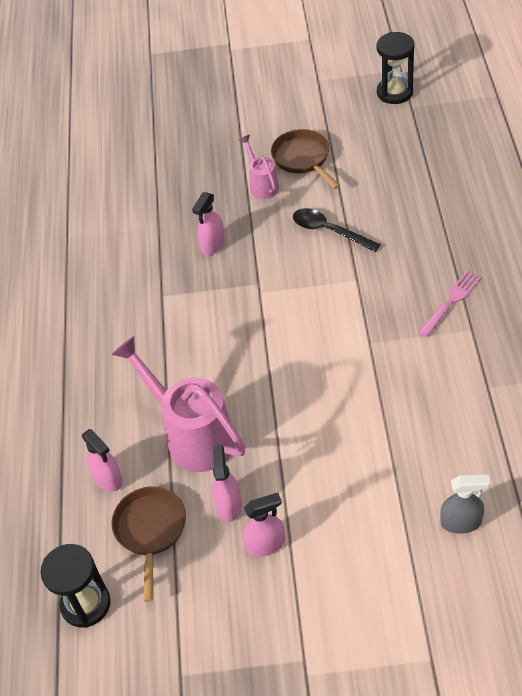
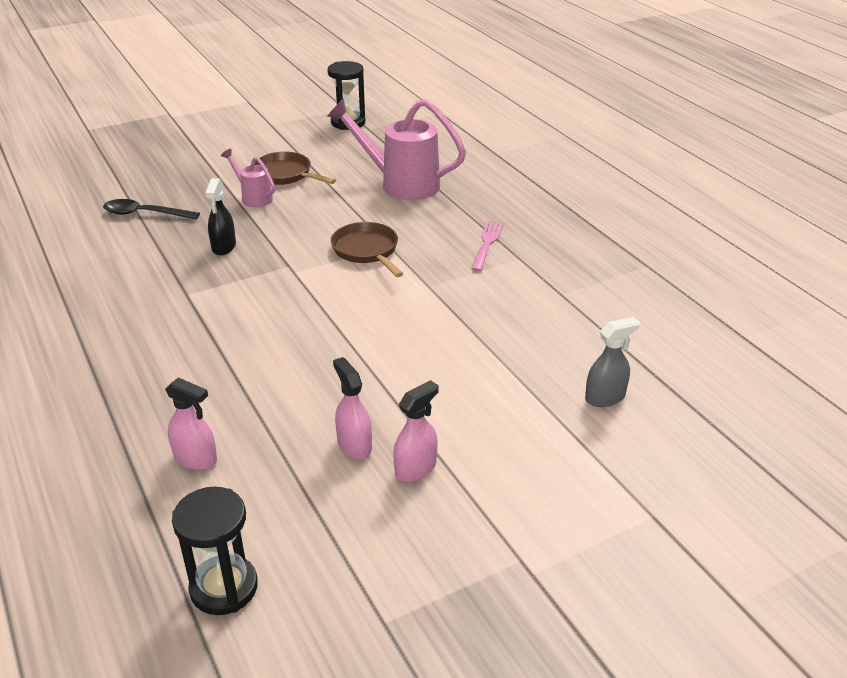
camera: 30 degrees left, 15 degrees down
(150, 530) = (273, 492): brown pan -> brown pan (367, 251)
(192, 435) = (280, 397): pink watering can -> pink watering can (400, 184)
(212, 245) = (224, 247): pink spray bottle -> black spray bottle
(329, 231) = (340, 217): black spoon -> black spoon (144, 214)

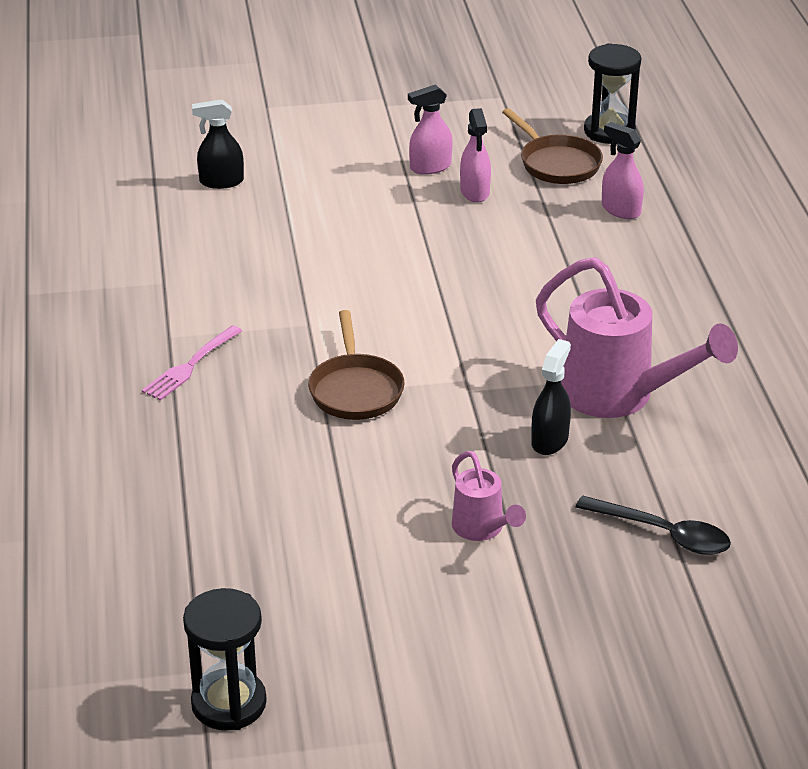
camera: 160 degrees left, 0 degrees up
(285, 175) = (412, 573): brown pan -> brown pan (556, 163)
(400, 184) = (233, 504): pink watering can -> pink watering can (620, 396)
(605, 397) = (221, 182): grey spray bottle -> black spray bottle

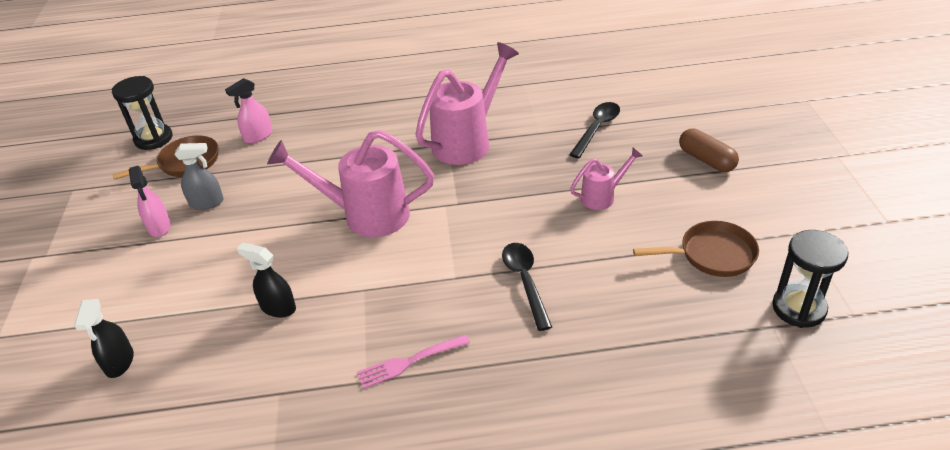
camera: 85 degrees left, 5 degrees up
(191, 365) = (410, 361): pink fork -> pink fork turned 120 degrees clockwise
(308, 451) = (525, 281): none -> black spoon
(355, 390) = (452, 259): brown pan -> brown pan (712, 255)
(446, 314) = (365, 215): none -> pink watering can
(475, 192) = (207, 202): pink spray bottle -> grey spray bottle
(549, 440) = (512, 169): black spray bottle -> black spray bottle (278, 307)
(579, 655) = (706, 160): none -> brown capsule

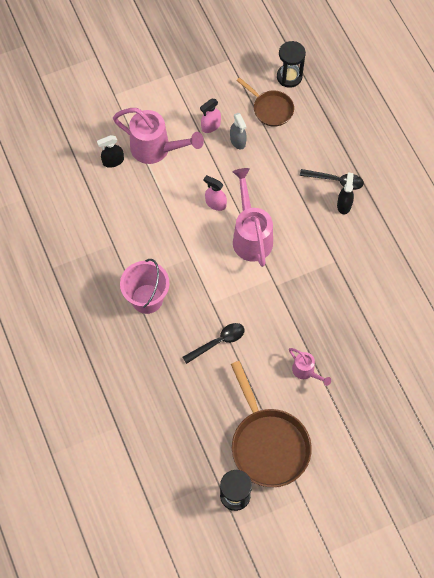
camera: 70 degrees right, 25 degrees up
(258, 136) = (310, 139): pink spray bottle -> pink spray bottle (215, 203)
(278, 307) = (166, 219): black spray bottle -> black spray bottle (344, 204)
(410, 361) = (147, 299): pink fork -> pink bucket
(468, 141) = (342, 273): pink watering can -> pink watering can (156, 149)
(597, 129) = (380, 355): black spoon -> black spoon (336, 180)
(706, 160) = (364, 433): brown capsule -> none
(712, 255) = (268, 444): brown pan -> brown pan, size x1.71

